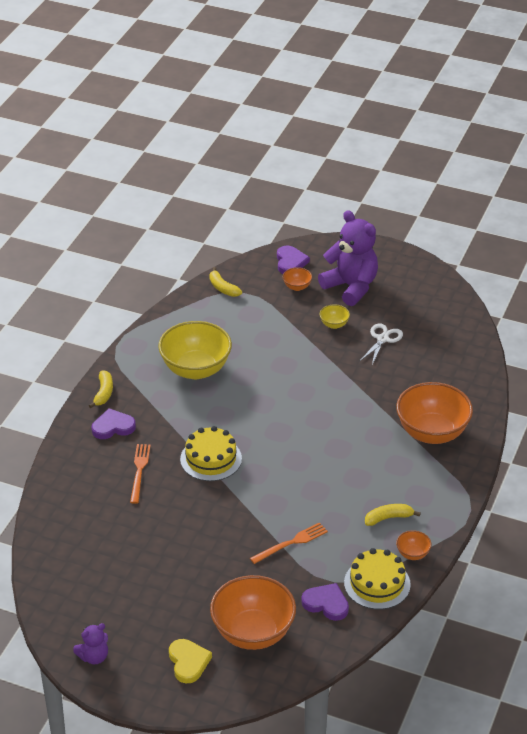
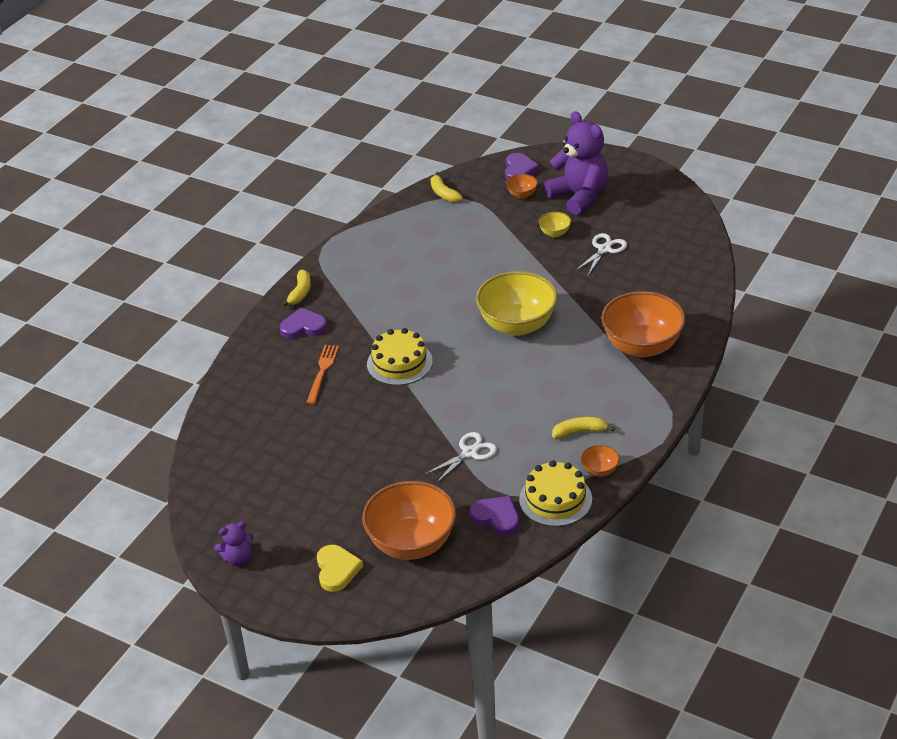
camera: 10 degrees right, 0 degrees up
(196, 369) = (400, 273): yellow bowl -> yellow bowl (517, 325)
(291, 543) = (469, 452): orange fork -> white scissors

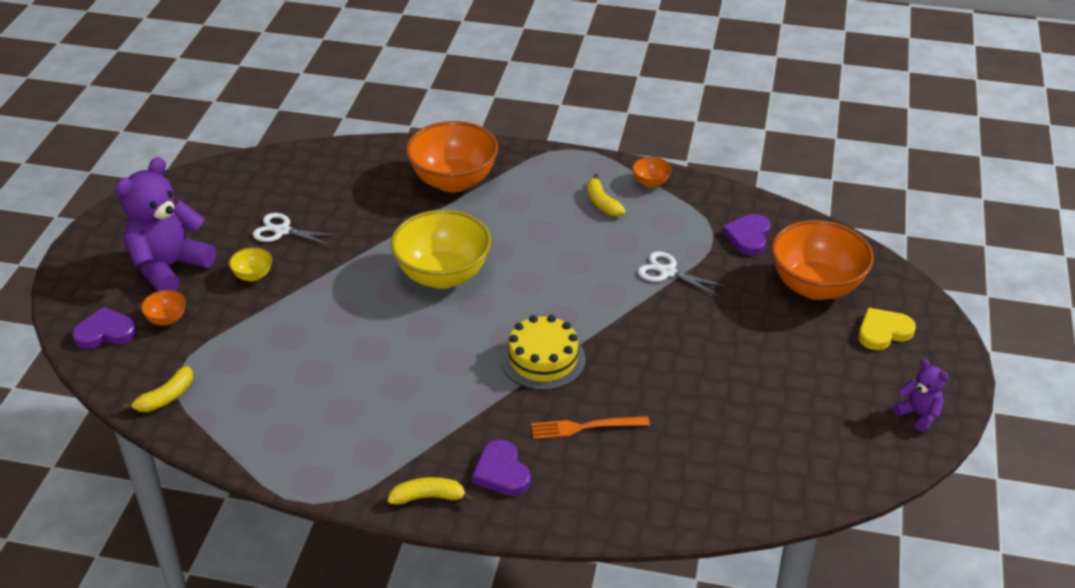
camera: 110 degrees left, 0 degrees up
(555, 499) = (703, 204): yellow cake -> none

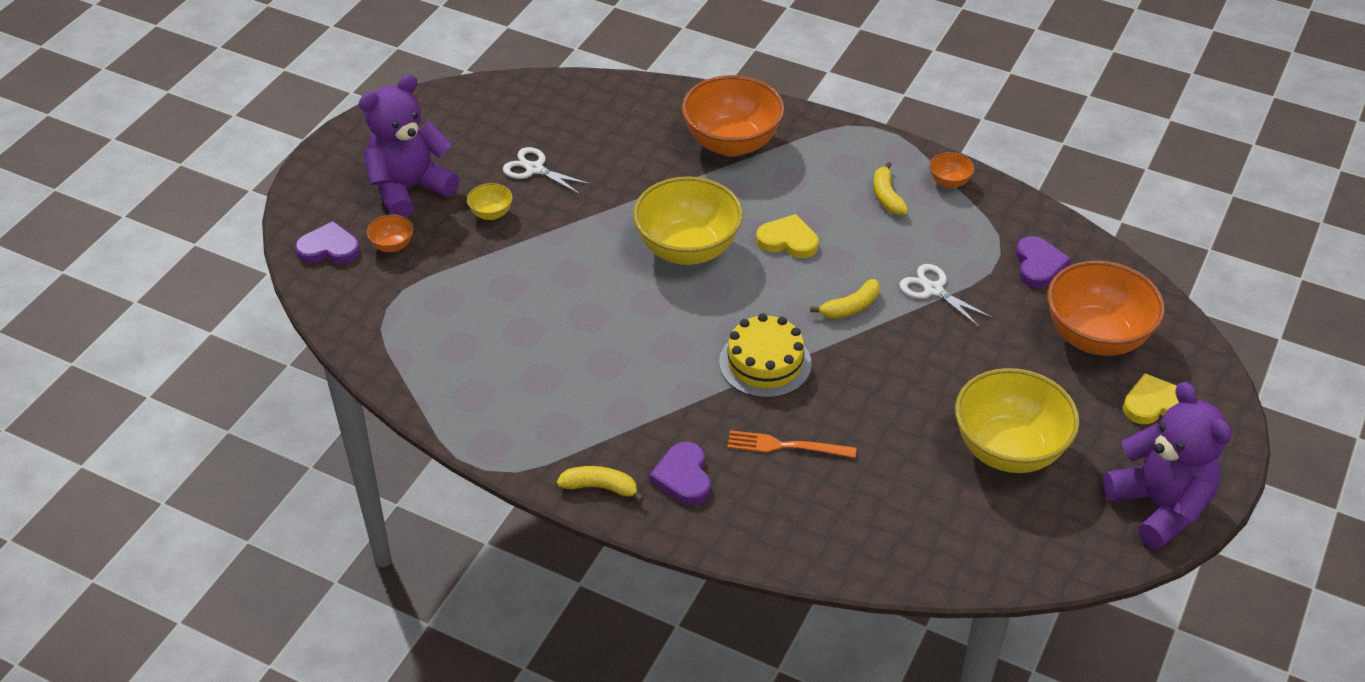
camera: 15 degrees right, 5 degrees up
(166, 397) = (370, 329): yellow banana -> yellow banana (850, 307)
(529, 253) = (788, 240): none -> yellow heart
(748, 237) = (1039, 265): purple heart -> purple heart turned 150 degrees clockwise
(777, 392) = (1008, 449): none -> yellow bowl
(918, 415) = (1159, 506): purple teddy bear -> purple teddy bear, size x2.04

